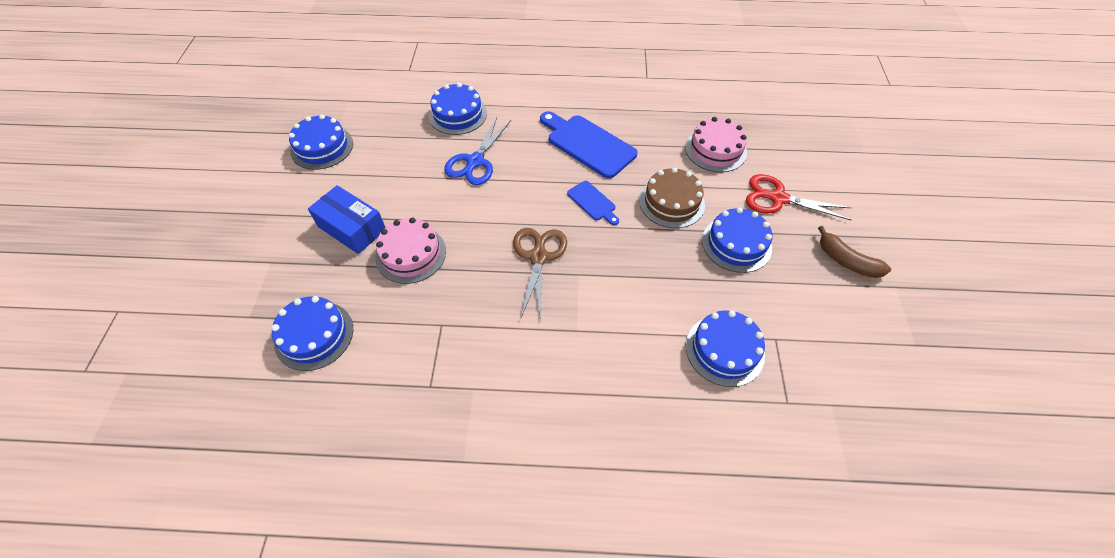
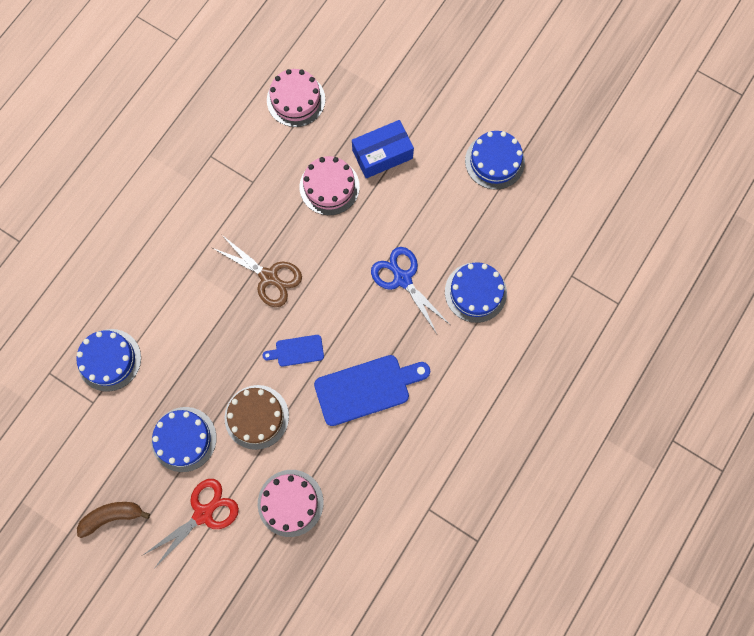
camera: 120 degrees right, 20 degrees up
(314, 335) = (296, 100): blue cake -> pink cake

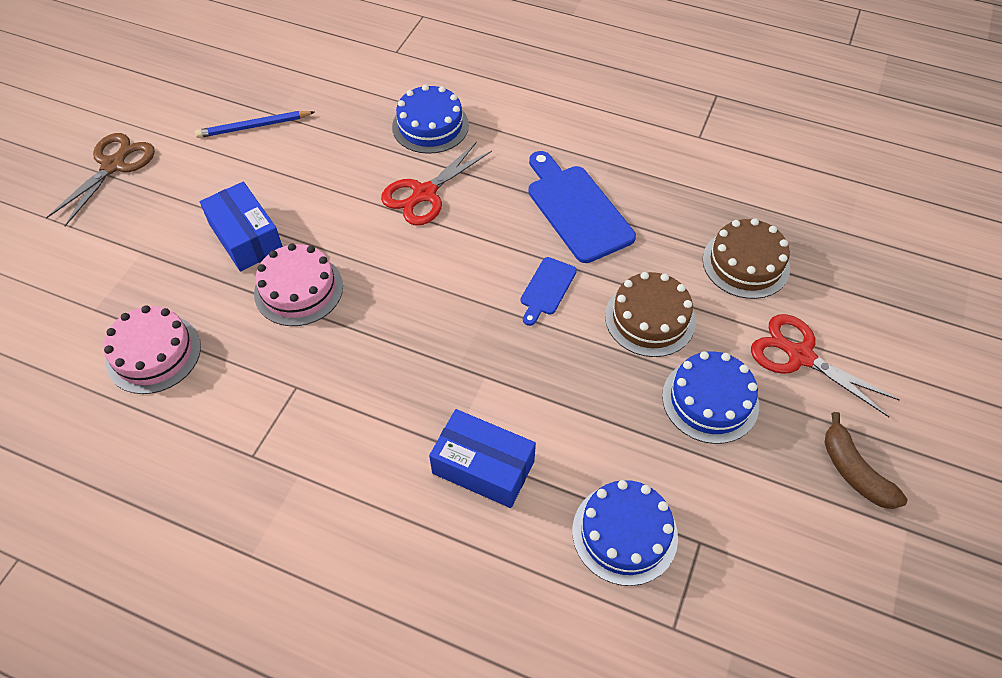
camera: 100 degrees left, 20 degrees down
(171, 286) = (483, 467): none -> blue box
(269, 277) = (446, 339): brown scissors -> brown scissors (113, 165)
(290, 503) = (745, 263): pink cake -> brown cake
(297, 351) = (546, 289): blue cutting board -> blue cutting board turned 45 degrees clockwise
(402, 279) = (424, 194): blue scissors -> red scissors
(494, 161) = (254, 127): blue cake -> blue pencil

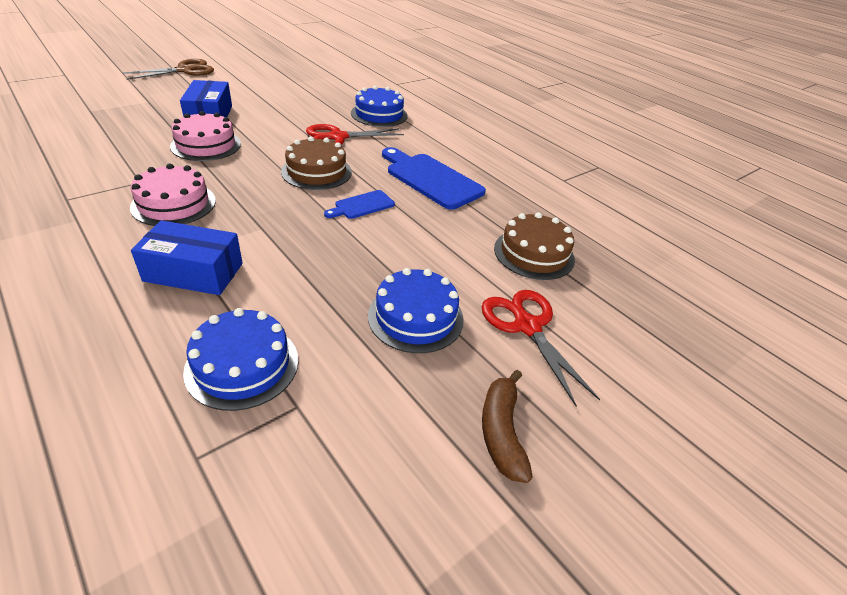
camera: 25 degrees right, 15 degrees down
(153, 353) = (89, 137): pink cake -> pink cake (173, 204)
(254, 127) = (277, 82): blue pencil -> none
(483, 467) = (194, 272): blue box -> blue box turned 45 degrees counterclockwise
(576, 209) = (431, 179): blue cutting board -> blue cutting board turned 45 degrees counterclockwise
(650, 318) = (420, 250): brown cake -> brown cake (316, 172)

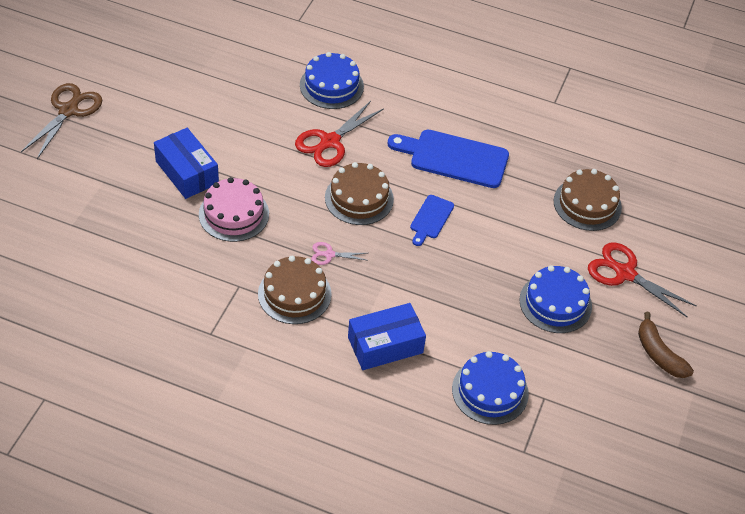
camera: 30 degrees left, 10 degrees up
(173, 204) = (294, 294): pink cake -> brown cake
(241, 193) = (329, 254): none -> pink scissors

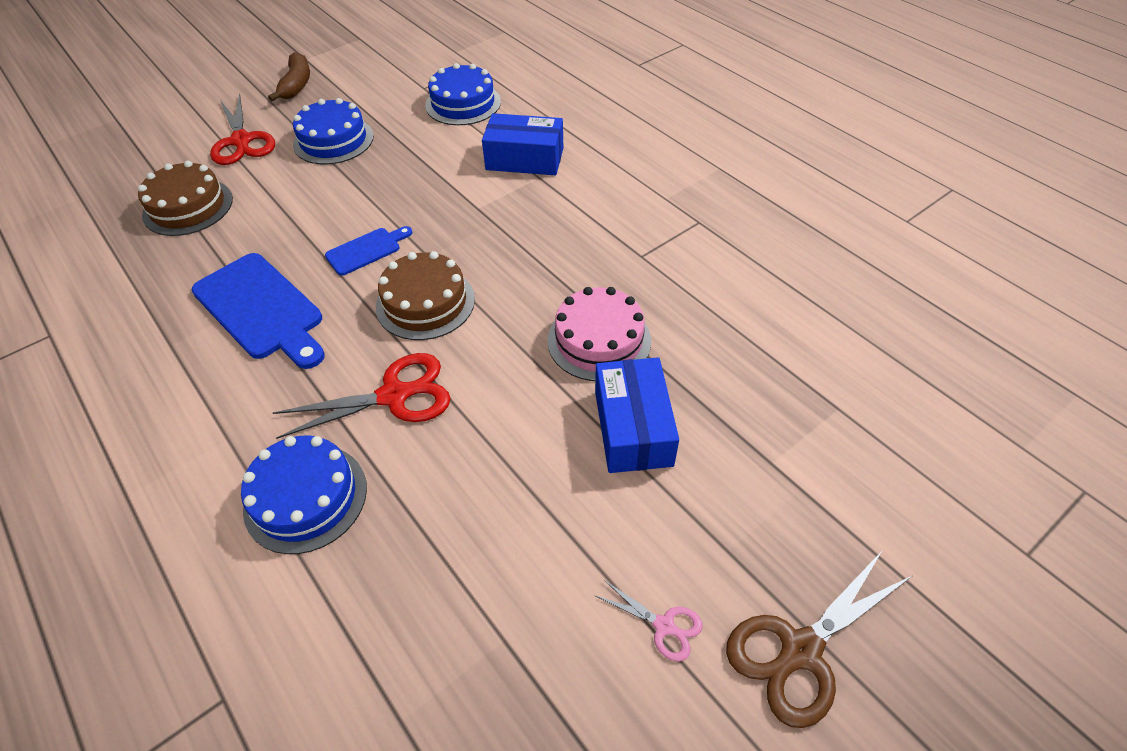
camera: 145 degrees left, 0 degrees up
(294, 294) = (583, 228): brown cake -> none
(329, 254) = (514, 253): pink scissors -> pink scissors (664, 626)

